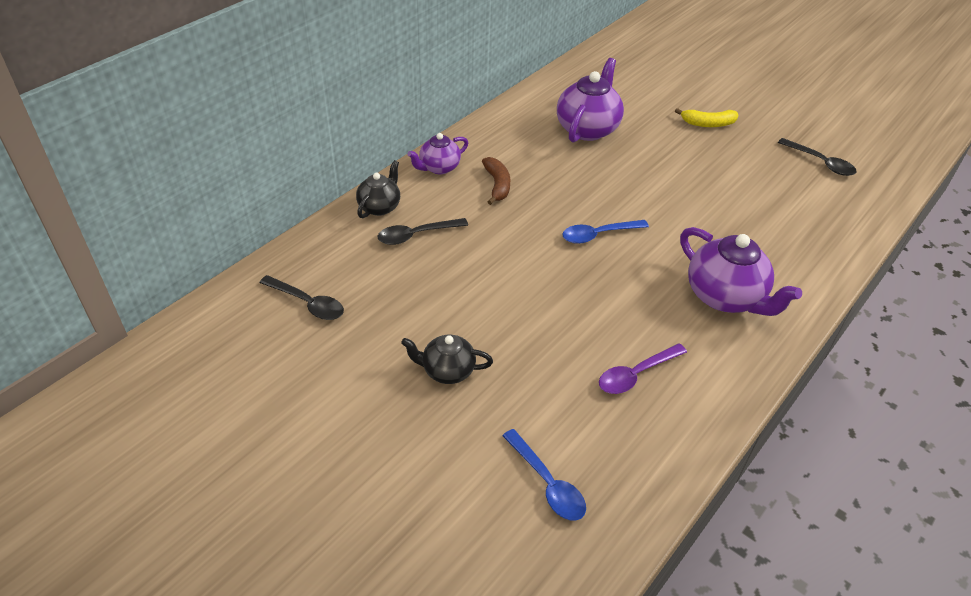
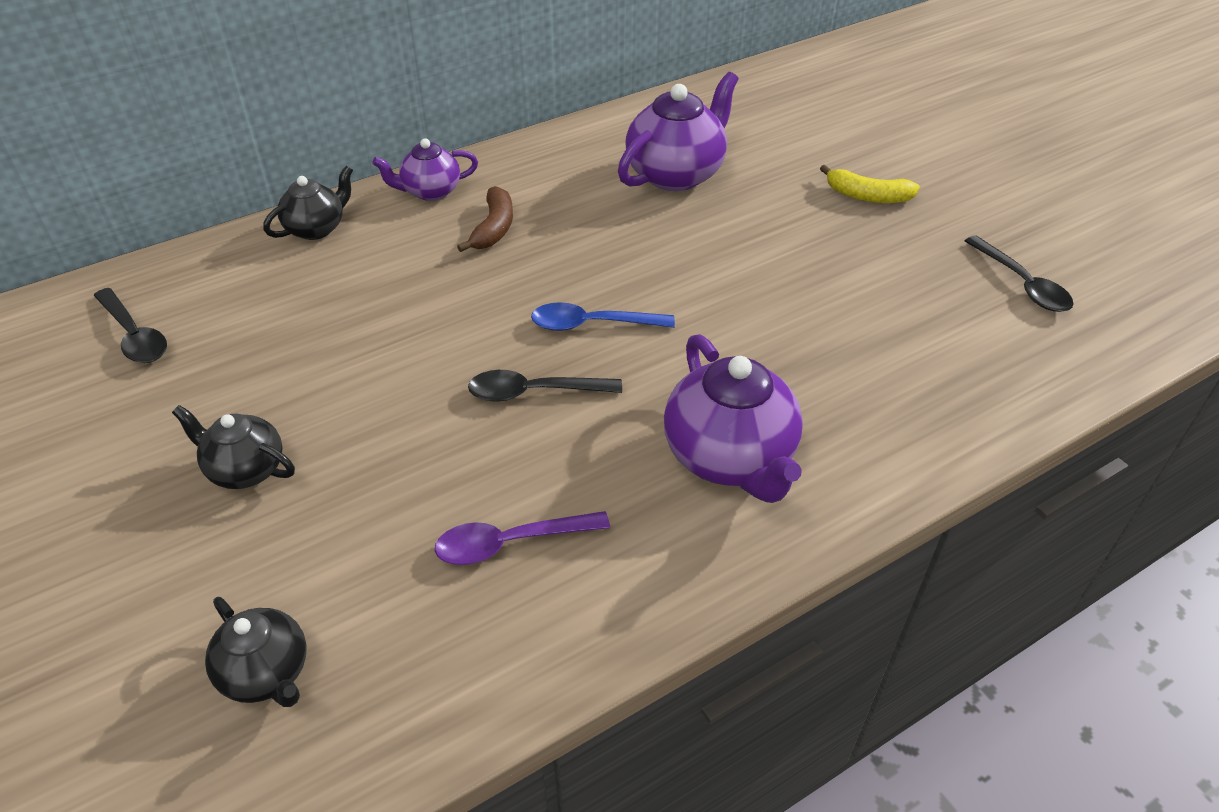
camera: 20 degrees right, 0 degrees up
(416, 235) = (337, 274): black spoon -> black spoon (534, 392)
(547, 483) = (267, 673): blue spoon -> black teapot

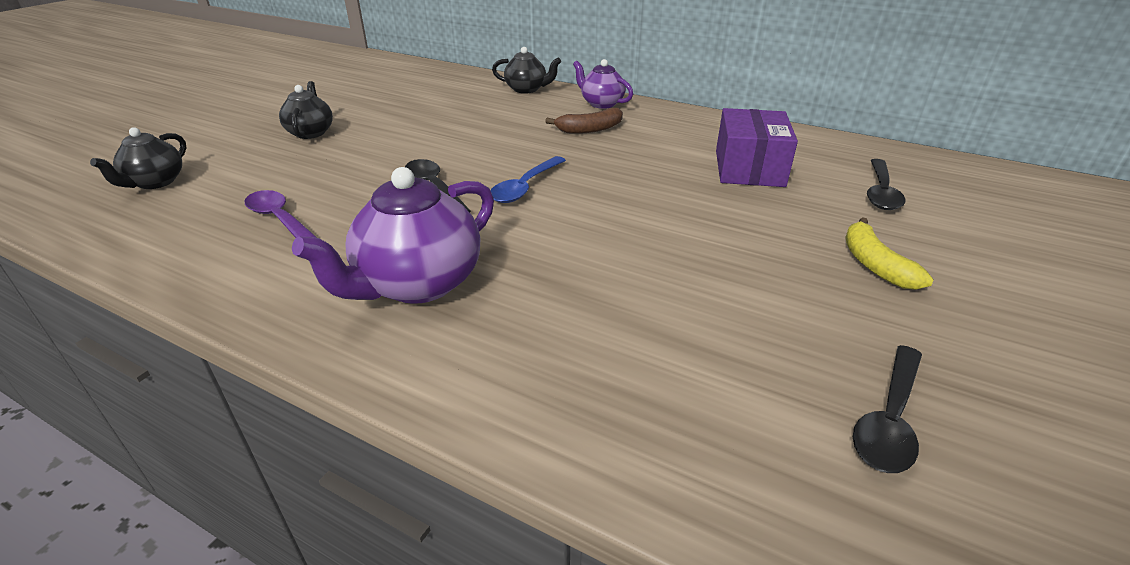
camera: 60 degrees right, 10 degrees down
(134, 335) = (397, 82): black spoon -> black spoon (881, 192)
(592, 324) = (525, 187): blue spoon -> blue spoon turned 120 degrees counterclockwise
(676, 174) = (749, 168): purple teapot -> purple box

